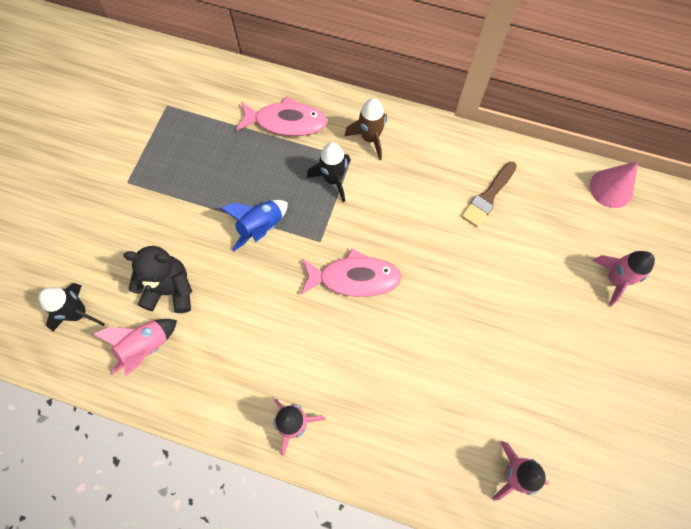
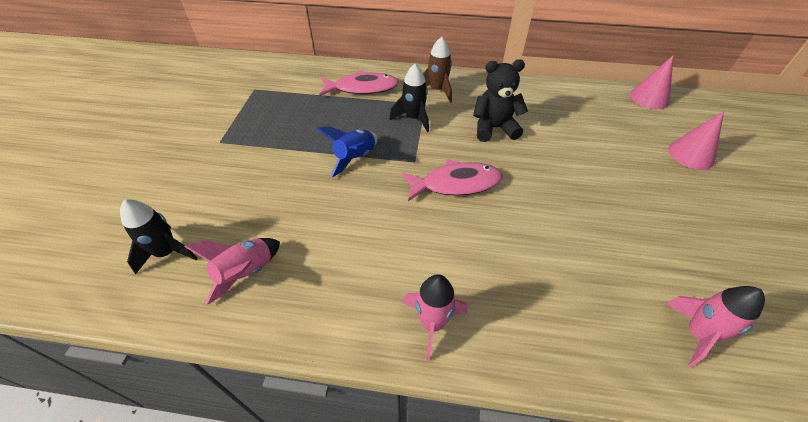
camera: 10 degrees left, 20 degrees down
(170, 290) = (270, 218): black teddy bear -> black teddy bear (494, 128)
(488, 196) = (552, 114): brown brush -> none
(614, 280) = (691, 154): pink rocket -> pink cone

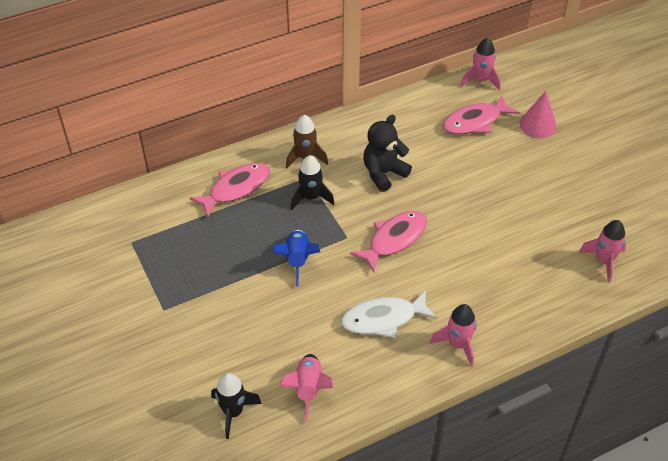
camera: 35 degrees left, 0 degrees up
(379, 249) = (383, 319): none -> white fish
(619, 125) = (475, 122): none -> pink fish
(649, 98) = (480, 80): pink cone -> pink rocket

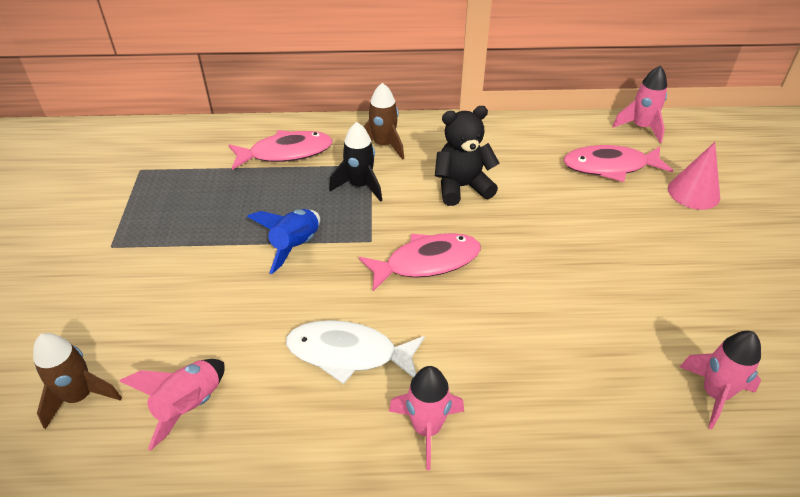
camera: 25 degrees right, 5 degrees down
(233, 412) = (80, 396): black rocket -> brown rocket

